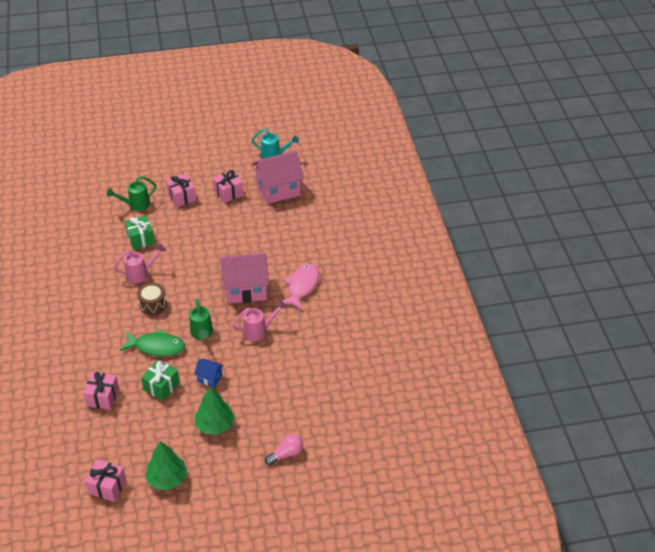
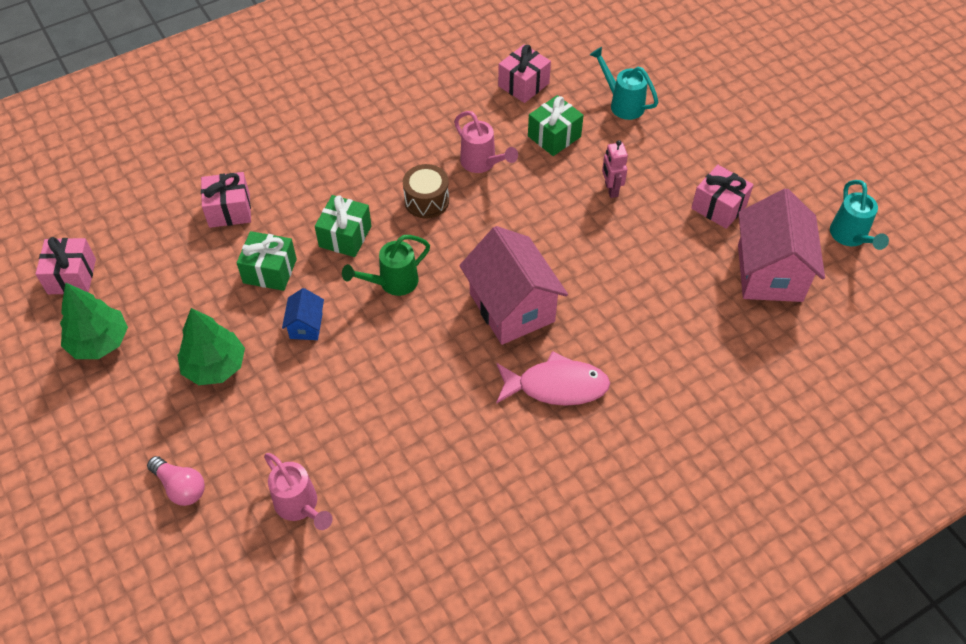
camera: 70 degrees right, 10 degrees up
(135, 205) = (622, 103): green watering can -> turquoise watering can
(156, 347) = (345, 236): green fish -> green gift
(182, 197) = (672, 151): pink gift -> pink gift (523, 84)
(192, 228) = (611, 189): none -> pink robot
(259, 331) = (428, 358): pink watering can -> pink watering can (300, 507)
(278, 190) = (769, 273): pink house -> pink house turned 45 degrees clockwise

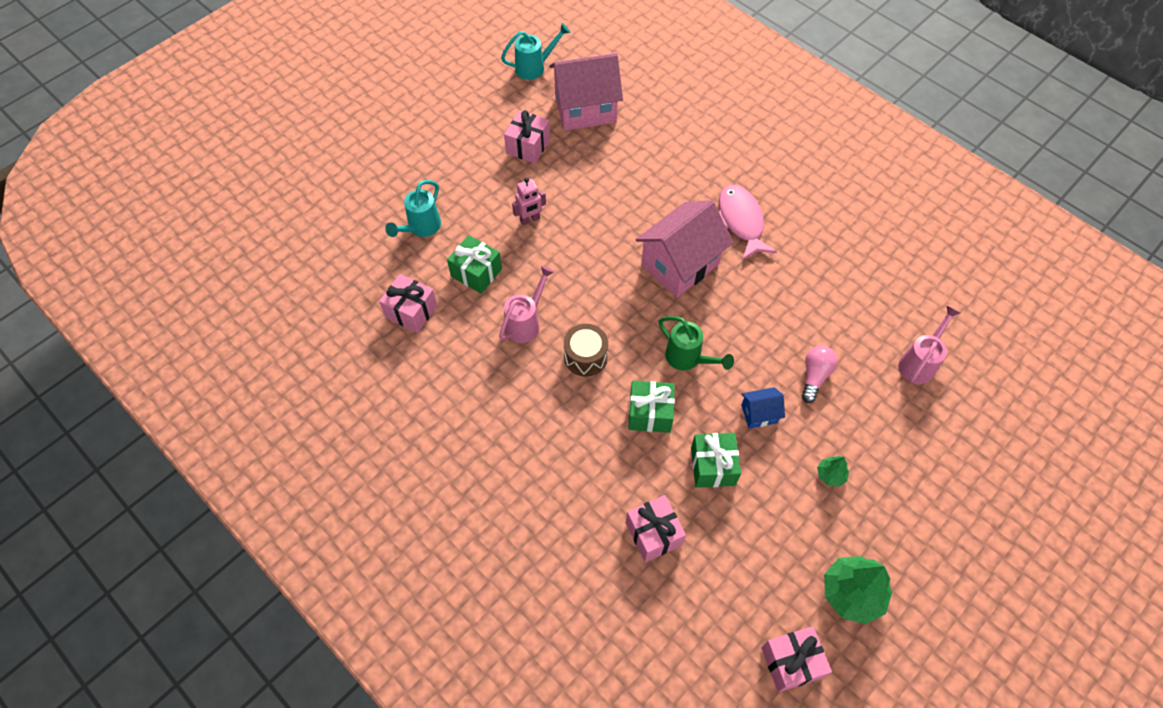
camera: 105 degrees left, 5 degrees up
(180, 487) = (949, 456): pink light bulb -> pink light bulb (814, 376)
(215, 366) = (830, 475): green tree -> green tree, size x0.50

